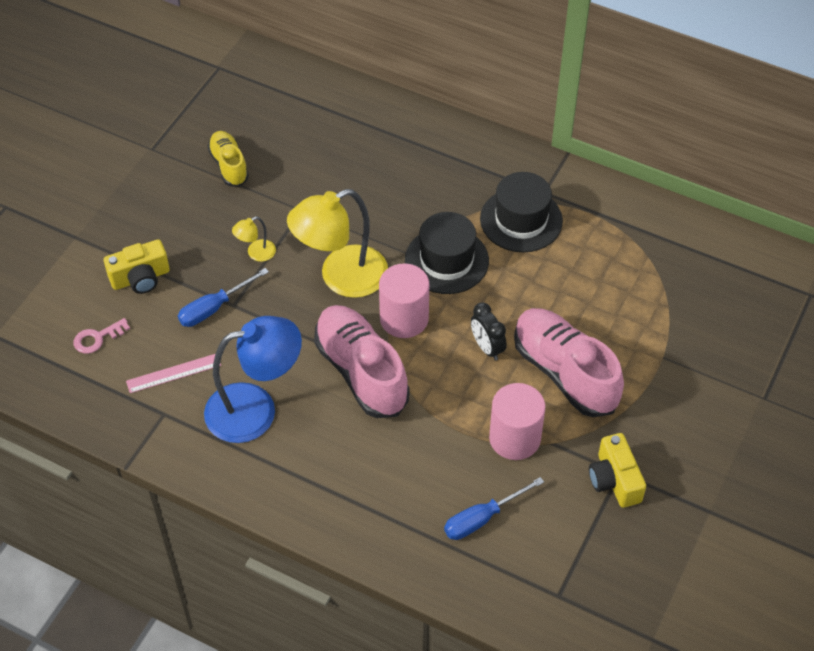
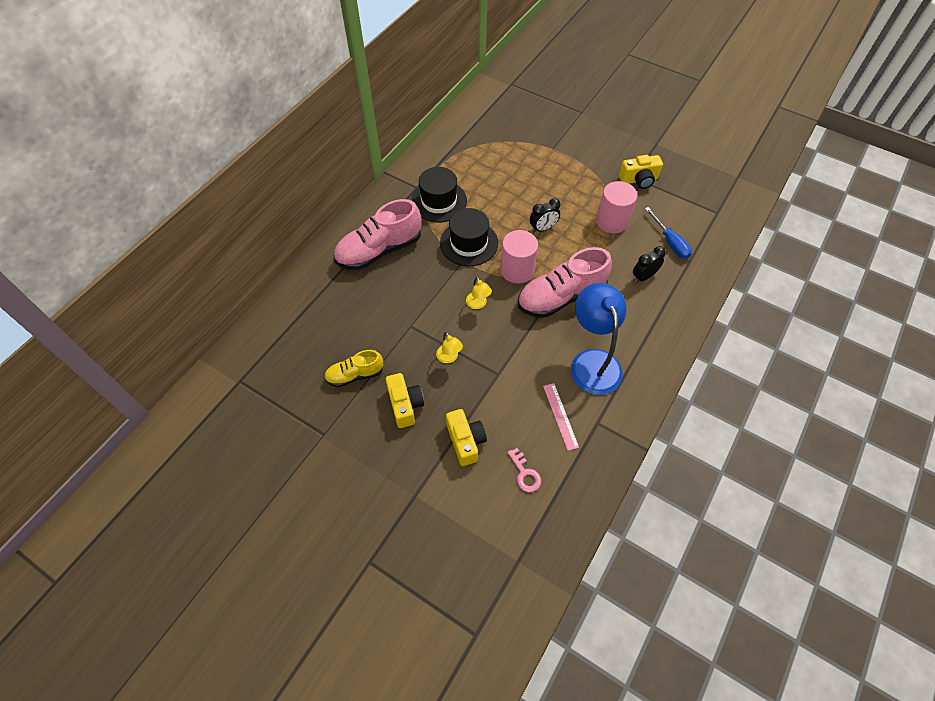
camera: 85 degrees left, 5 degrees up
(189, 216) = (405, 405): none -> yellow camera
(214, 308) = (500, 387): blue screwdriver -> none
(341, 277) = (478, 304): yellow lamp -> yellow lamp, size x0.43
(408, 477) = (643, 276): none -> black clock
(564, 372) = (563, 193): pink shoe -> pink shoe (379, 250)

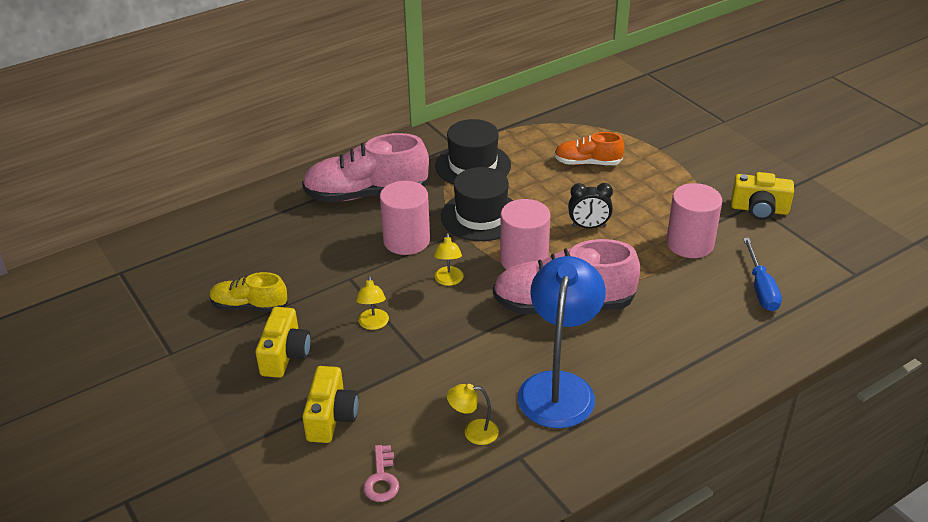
camera: 25 degrees right, 20 degrees down
(430, 281) = (406, 240): none -> pink cylinder
(513, 175) = (587, 163): none -> orange shoe
(560, 416) = (473, 432): pink ruler -> yellow lamp
(643, 276) = (696, 315): black clock -> none

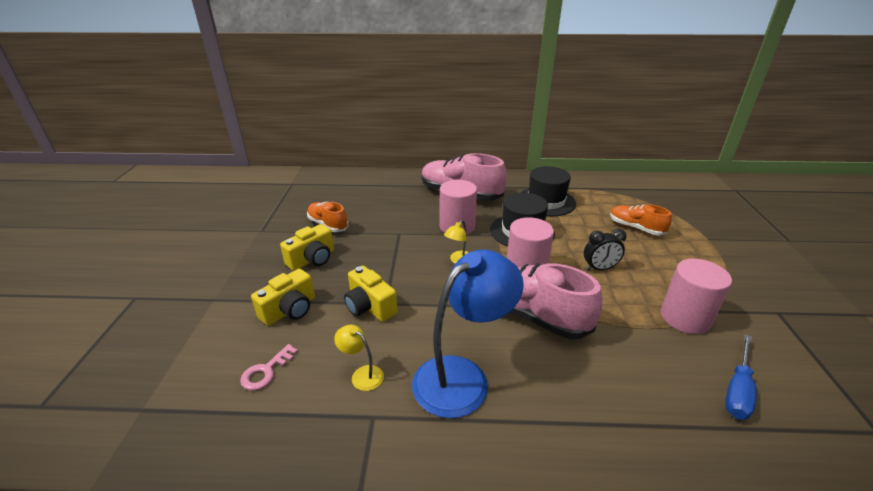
camera: 35 degrees right, 5 degrees down
(249, 306) = (328, 225): yellow shoe -> orange shoe
(373, 324) = (382, 265): yellow lamp -> none
(588, 226) = (599, 268): black clock -> black clock turned 45 degrees counterclockwise
(759, 209) = (783, 319): yellow camera -> yellow camera (369, 306)

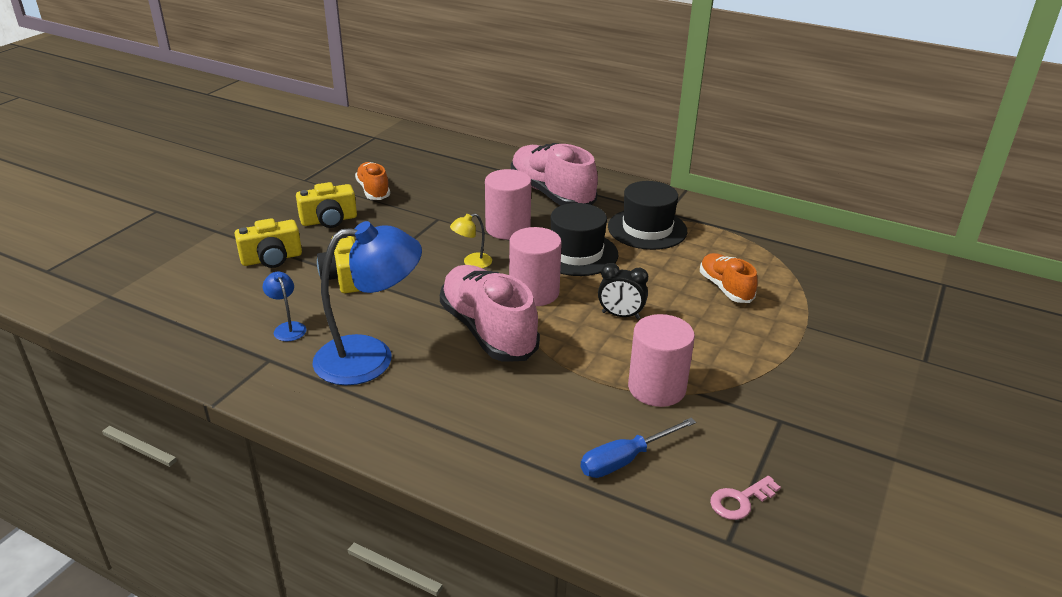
camera: 25 degrees right, 0 degrees up
(266, 371) = (215, 300): pink key -> pink key (740, 501)
(362, 374) = (288, 328): yellow lamp -> blue lamp

